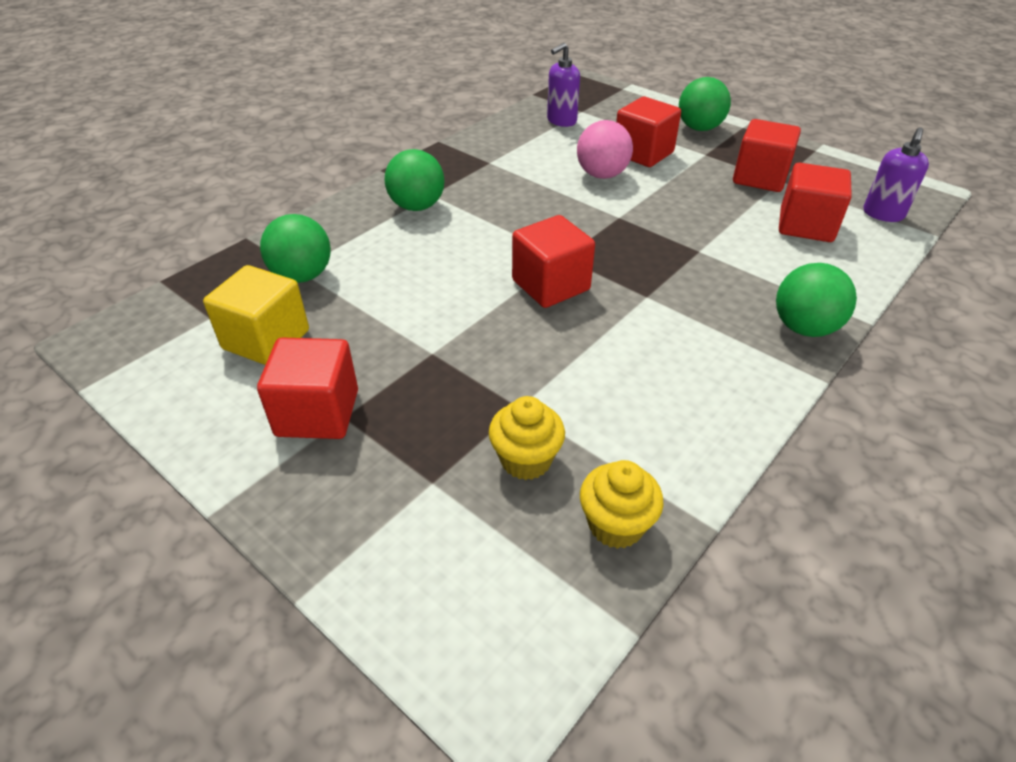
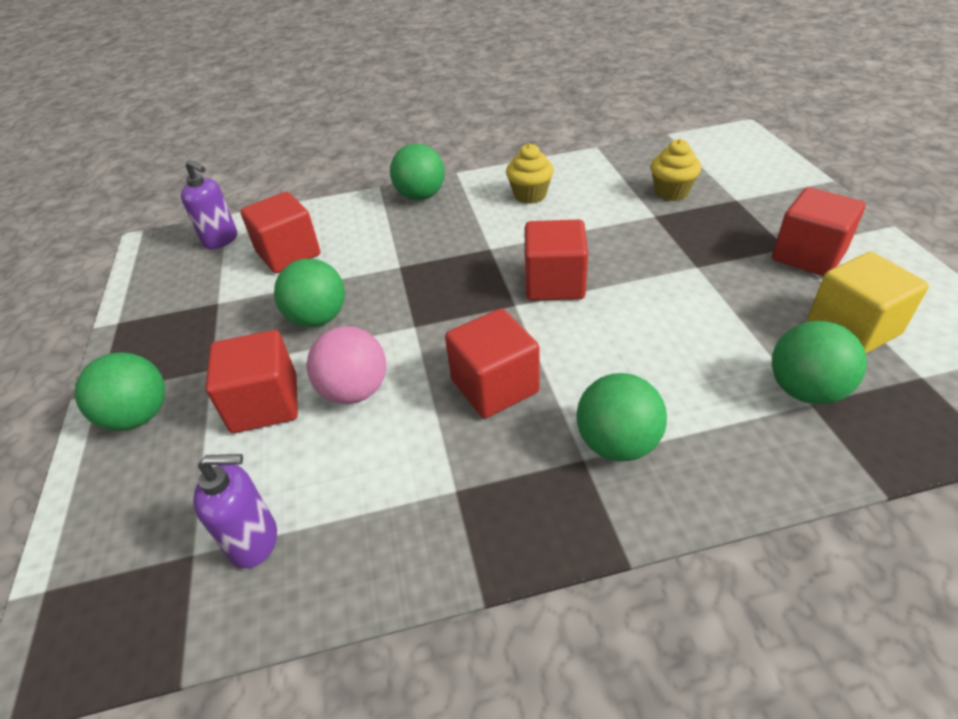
camera: 140 degrees left, 0 degrees up
(616, 525) = (644, 159): yellow cupcake -> yellow cupcake (530, 195)
(693, 197) = (318, 318): none -> green ball
(760, 178) = (227, 313): red cube -> red cube (494, 386)
(883, 214) = (221, 240): purple soap dispenser -> purple soap dispenser turned 60 degrees clockwise

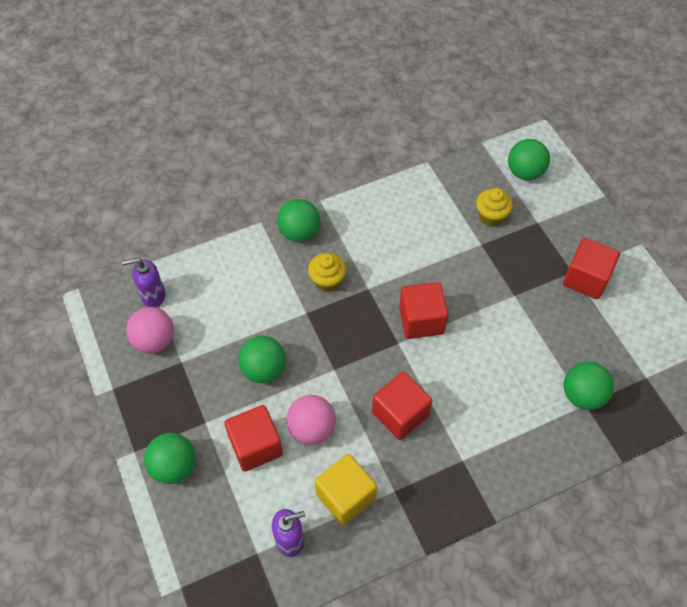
camera: 15 degrees left, 15 degrees up
(197, 280) = (154, 340): none -> pink ball
(221, 240) = (153, 296): purple soap dispenser -> purple soap dispenser turned 150 degrees clockwise
(288, 254) = (215, 307): red cube -> none
(530, 195) = (385, 226): yellow cupcake -> yellow cupcake (327, 281)
(617, 443) = (480, 447): green ball -> green ball (525, 172)
(852, 328) = (610, 343): yellow cube -> yellow cube (345, 496)

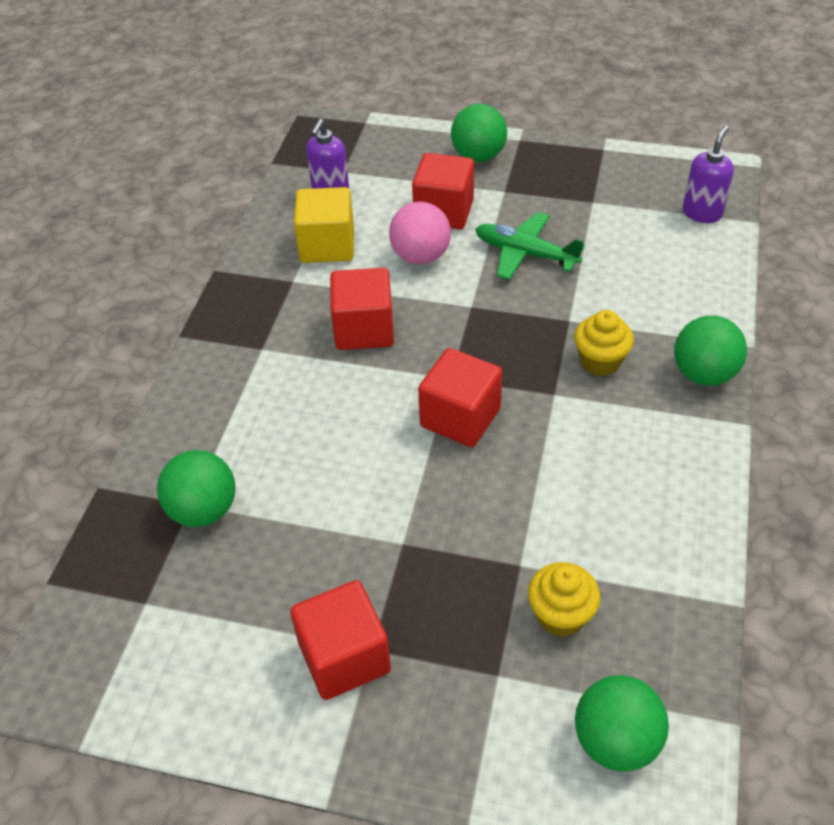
camera: 130 degrees right, 10 degrees down
(154, 340) = (638, 193): pink ball -> none
(264, 369) = (525, 254): green ball -> green plane

